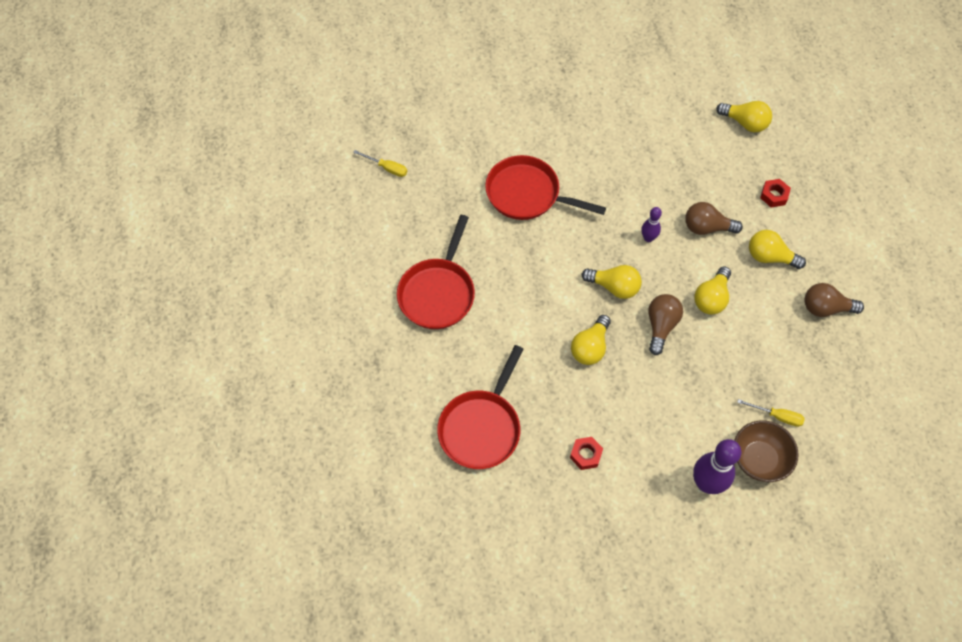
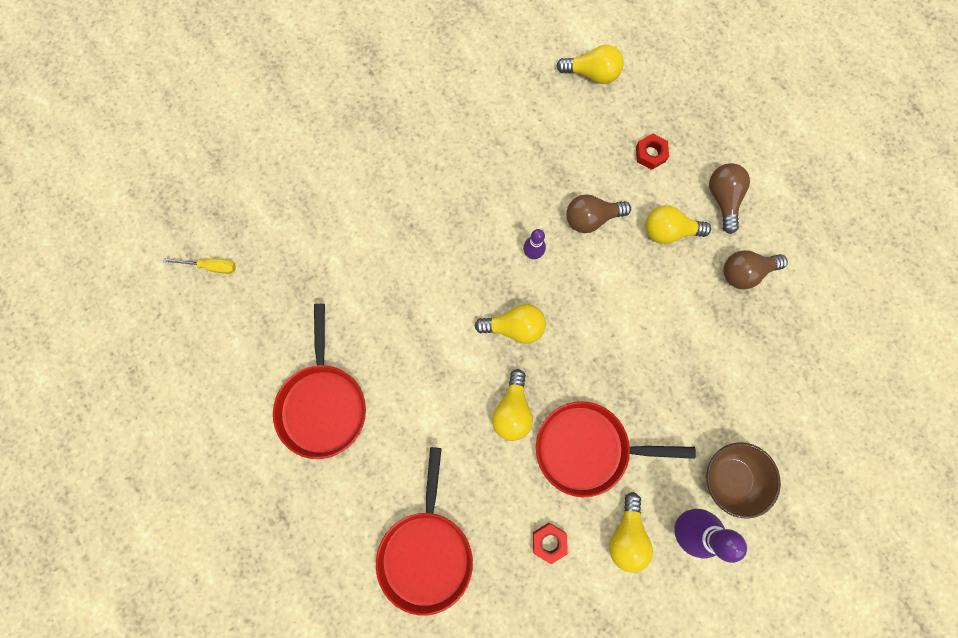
camera: 20 degrees left, 15 degrees up
(527, 194) = (382, 245): red pan -> red pan (588, 448)
(661, 326) = (580, 356): brown light bulb -> brown light bulb (723, 198)
(711, 298) = (623, 303): yellow light bulb -> yellow light bulb (627, 535)
(777, 416) = (734, 420): yellow screwdriver -> none

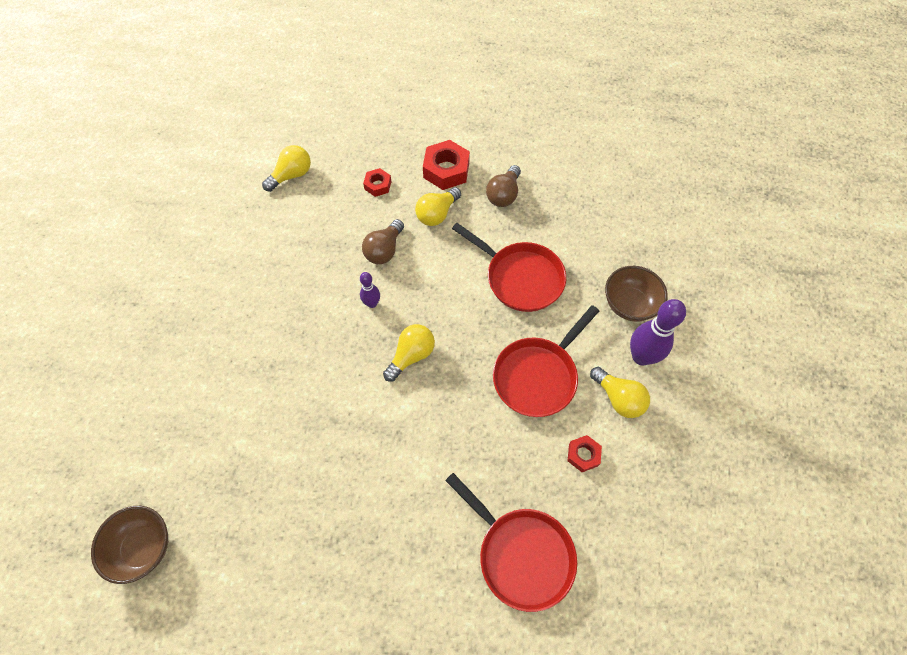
camera: 50 degrees left, 15 degrees down
(211, 266) = (144, 547): yellow screwdriver -> brown bowl
(323, 404) = (339, 543): red pan -> red pan (520, 277)
(512, 410) = (468, 404): yellow light bulb -> none
(723, 198) = (446, 170): brown light bulb -> red nut

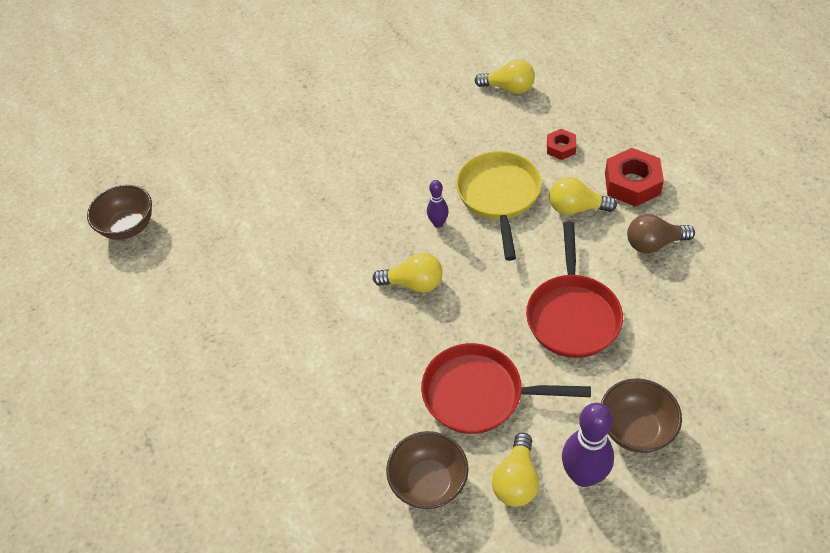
camera: 60 degrees right, 10 degrees down
(384, 250) = (499, 196): brown light bulb -> yellow pan
(521, 553) = (294, 485): red pan -> none
(583, 455) = (429, 482): red nut -> brown bowl

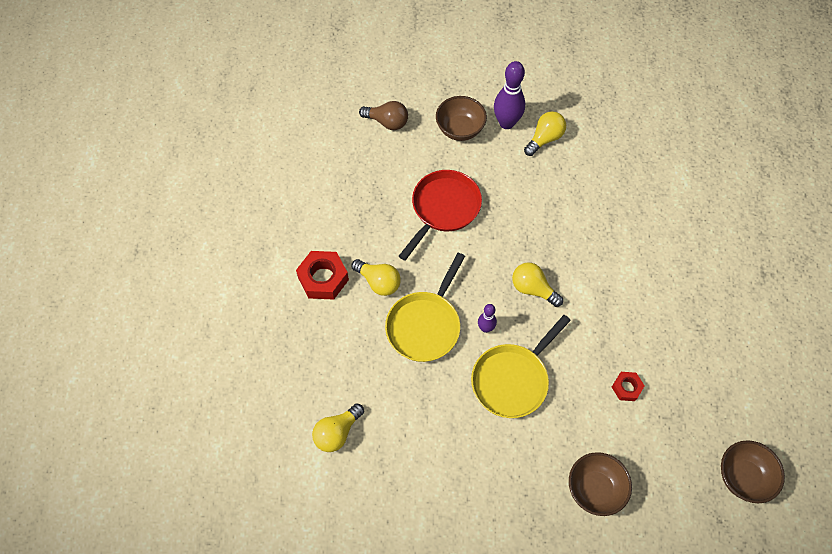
camera: 155 degrees left, 10 degrees up
(383, 196) = (513, 379): none -> yellow pan
(429, 482) = (594, 162): brown bowl -> brown bowl (595, 489)
(480, 394) = (535, 193): red pan -> none
(508, 88) = (337, 432): yellow light bulb -> yellow light bulb turned 90 degrees counterclockwise
(561, 148) = (346, 341): red nut -> red nut (626, 388)
(654, 243) = (351, 226): brown light bulb -> brown light bulb (387, 122)

